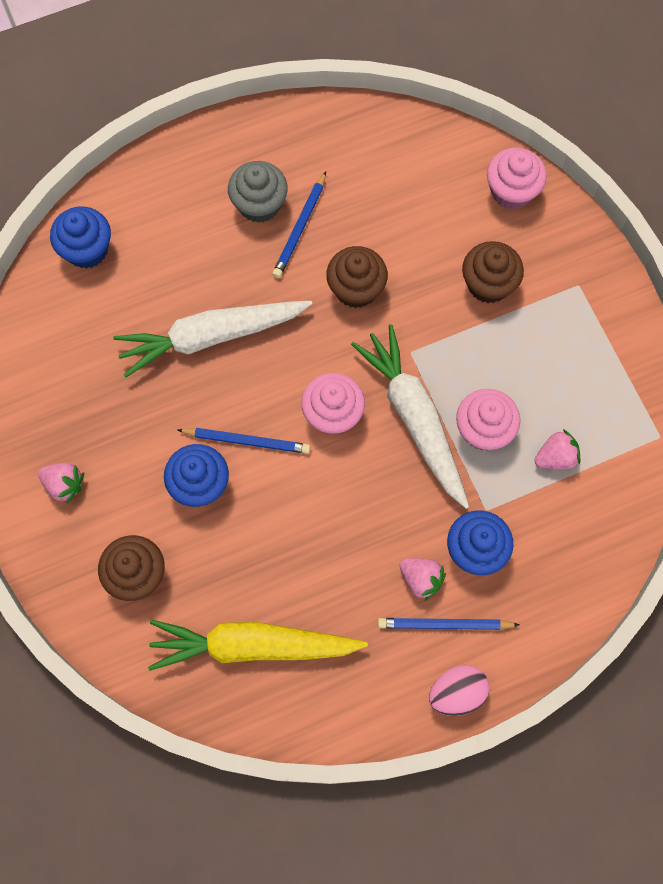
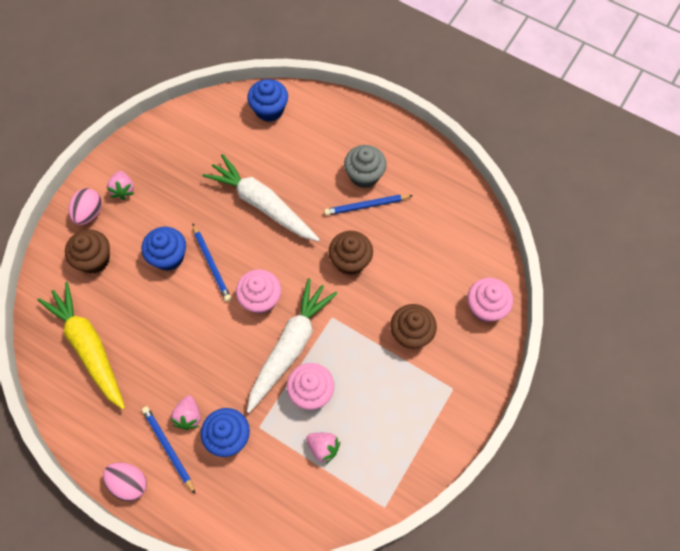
camera: 55 degrees right, 5 degrees down
(65, 545) = (89, 213): none -> pink egg

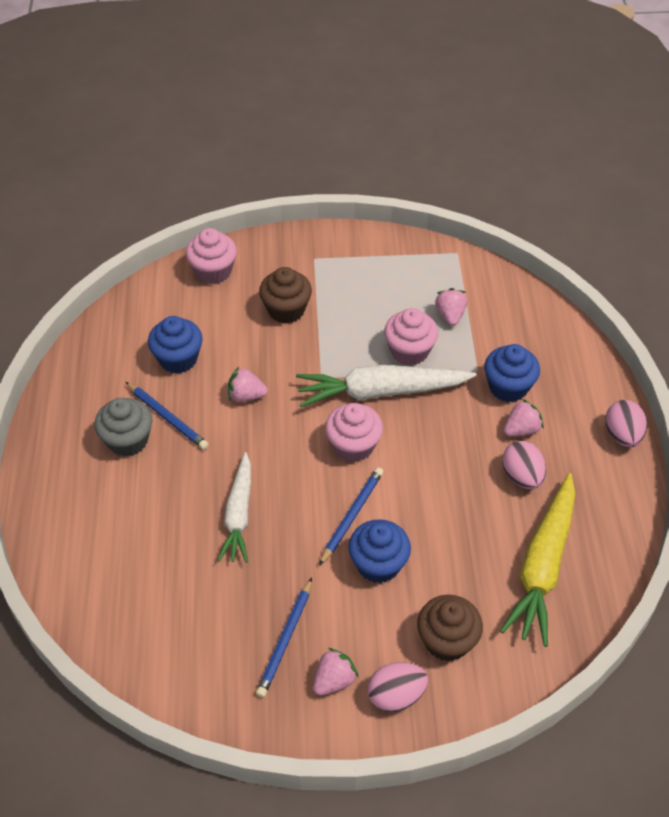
camera: 125 degrees left, 15 degrees down
(155, 386) = (522, 476): none -> pink egg
(168, 448) = (564, 426): blue pencil -> blue pencil (285, 640)
(262, 204) = (239, 514): white carrot -> white carrot, size x0.66
(269, 110) = (95, 593): blue cupcake -> blue cupcake (178, 359)
(350, 261) = (246, 396): brown cupcake -> pink strawberry

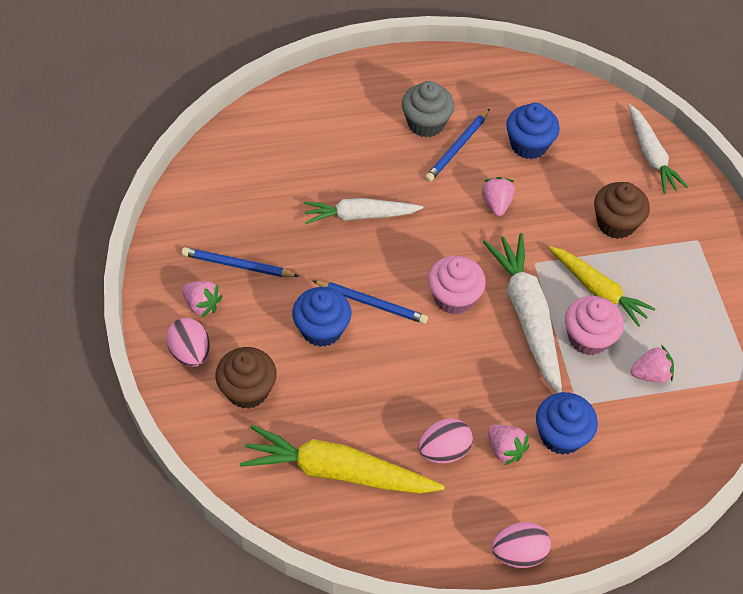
camera: 80 degrees right, 5 degrees up
(213, 271) = (651, 155): pink cupcake -> white carrot
(359, 335) = (598, 290): none -> yellow carrot

